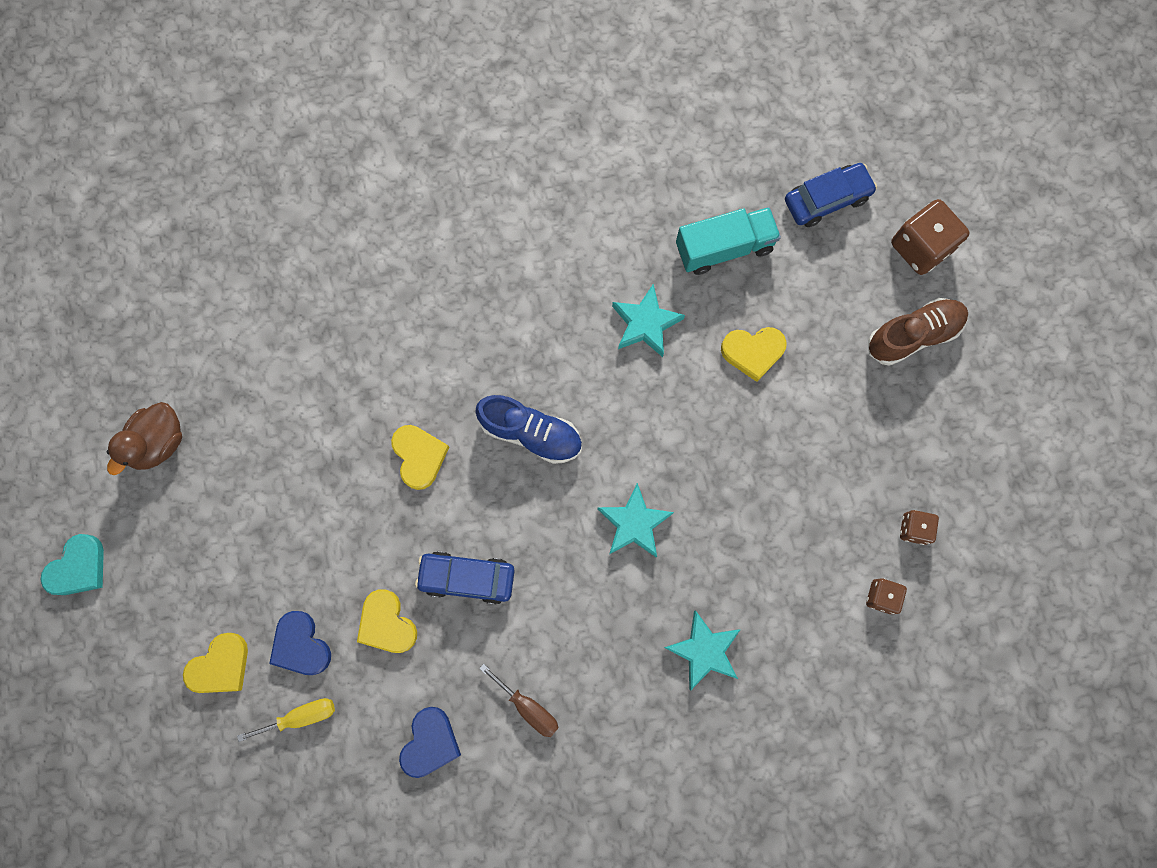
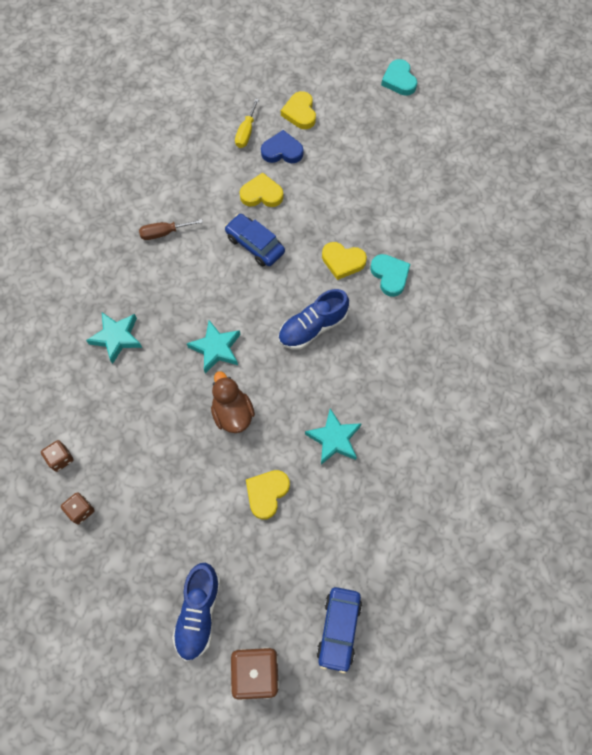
camera: 125 degrees right, 10 degrees down
(158, 442) = (444, 145): brown duck -> brown duck (232, 413)
(402, 390) = (390, 276): none -> turquoise heart
(430, 743) = (185, 179): blue heart -> none
(467, 578) = (255, 245): blue car -> blue car turned 90 degrees counterclockwise
(724, 248) = (351, 527): turquoise truck -> none
(913, 335) = (199, 613): brown shoe -> blue shoe

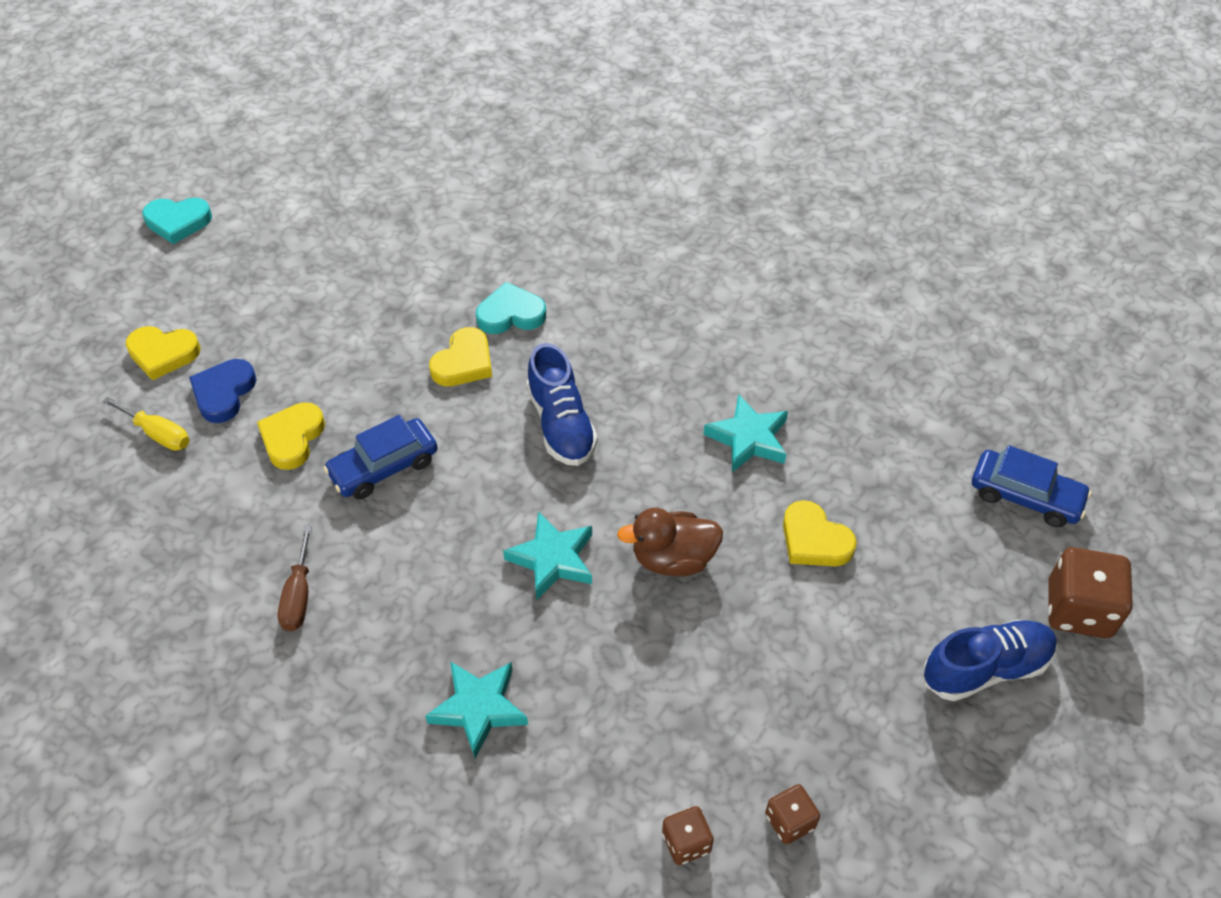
camera: 75 degrees left, 15 degrees down
(199, 613) = (985, 668): blue shoe -> blue shoe turned 45 degrees counterclockwise

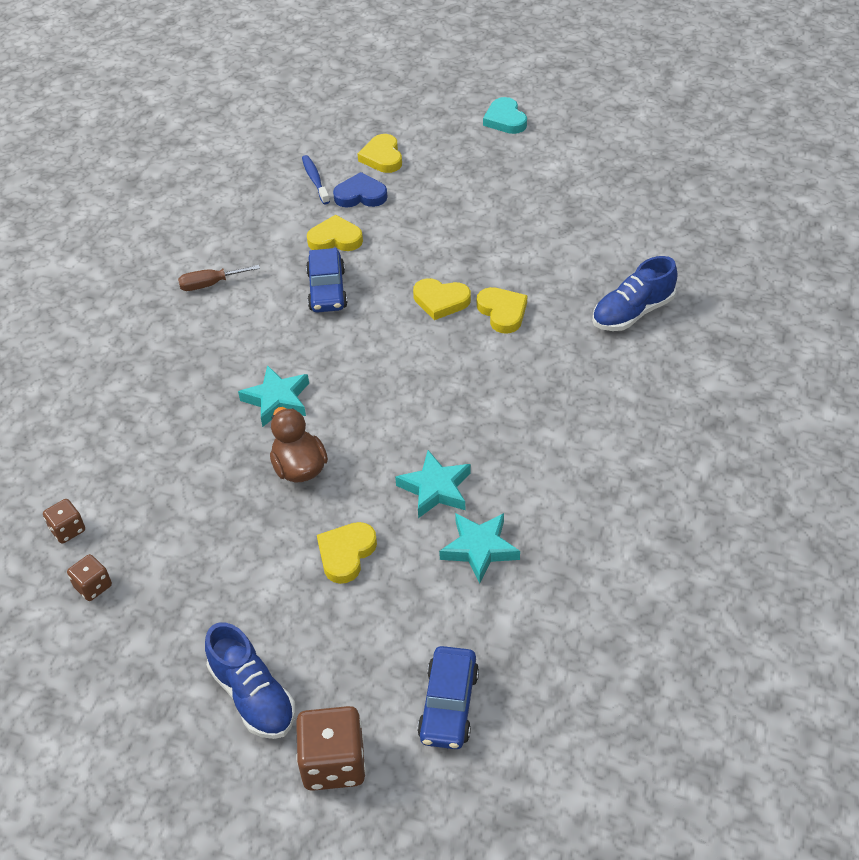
camera: 75 degrees right, 5 degrees down
(158, 434) = (315, 180): yellow screwdriver -> blue toothbrush
(384, 467) = (327, 290): blue car -> blue car turned 135 degrees counterclockwise
(479, 709) = (146, 395): turquoise star -> turquoise star (479, 549)
(511, 314) = (502, 312): turquoise heart -> yellow heart
(561, 424) = (403, 371): blue shoe -> blue shoe (632, 313)

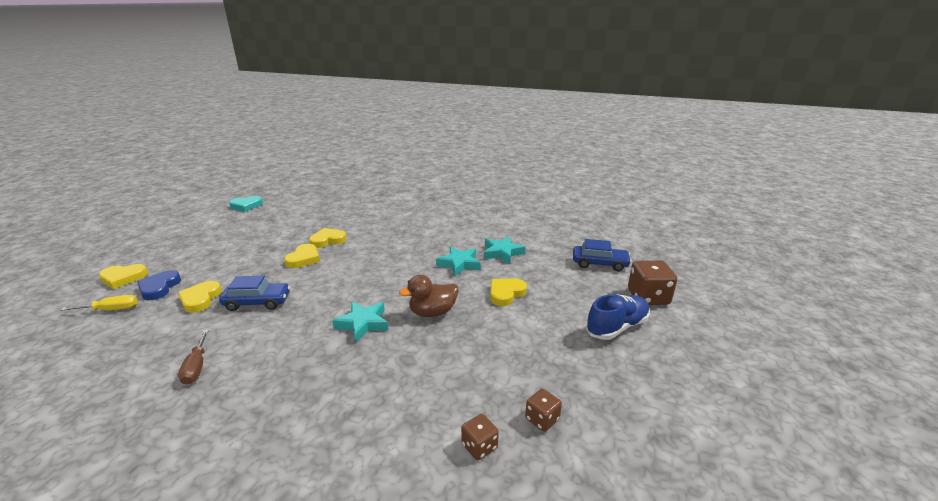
camera: 90 degrees left, 20 degrees down
(315, 180) = (111, 309): blue toothbrush -> yellow screwdriver
(346, 554) = (506, 293): yellow heart -> yellow heart turned 105 degrees clockwise
(505, 120) = (144, 232): turquoise heart -> turquoise heart (246, 206)
(632, 313) = (351, 209): blue shoe -> none

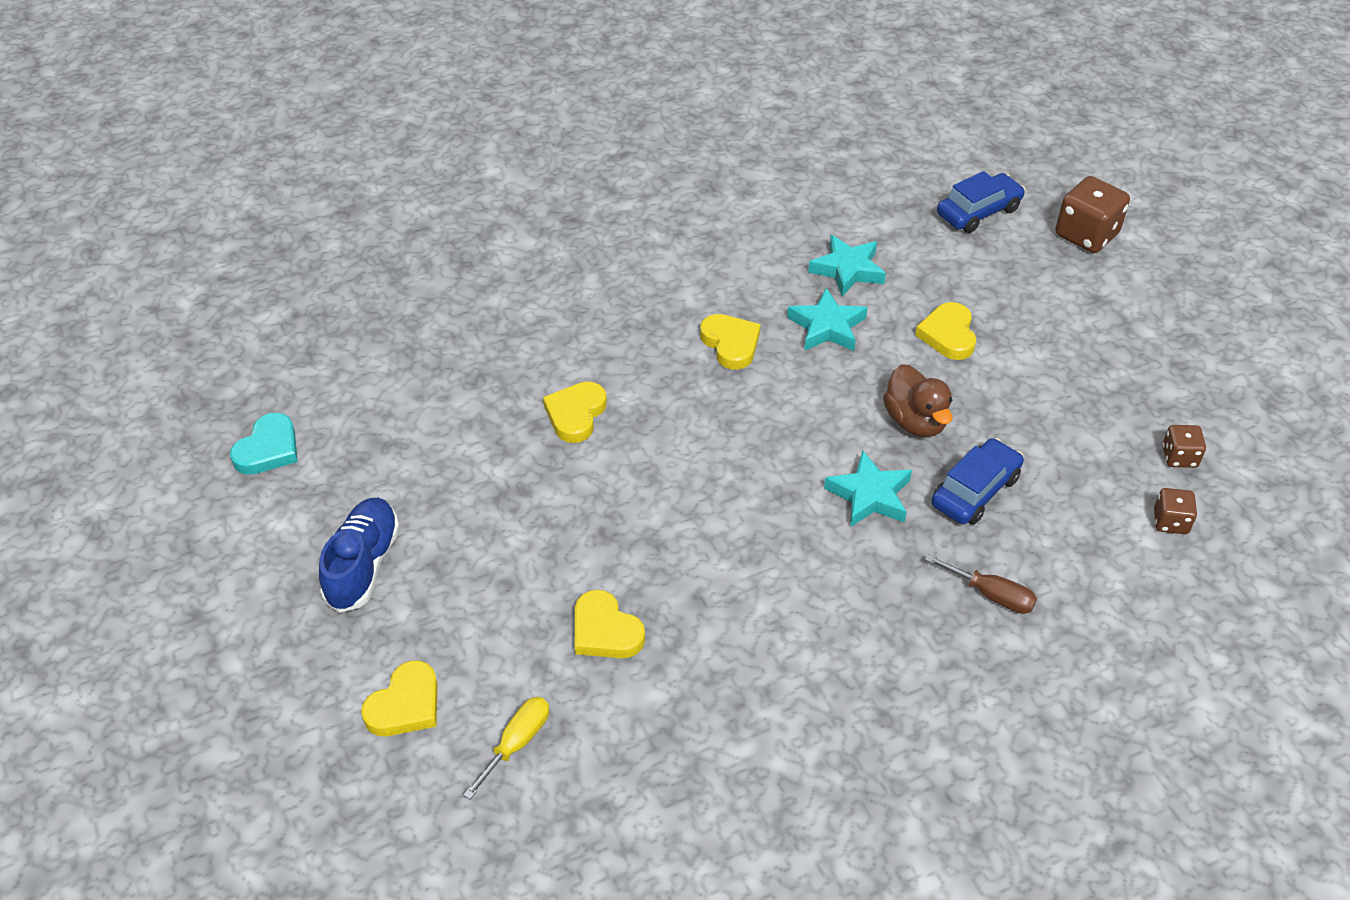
camera: 45 degrees left, 20 degrees up
(159, 288) = (503, 668): blue heart -> none
(196, 367) = (798, 689): brown screwdriver -> brown screwdriver (991, 595)
(257, 302) = (691, 573): blue car -> blue car (975, 491)
(304, 259) = (608, 469): yellow heart -> yellow heart (731, 344)
(432, 312) = (915, 421): brown duck -> brown duck turned 45 degrees counterclockwise
(617, 327) = (1108, 301): blue shoe -> blue shoe (363, 565)

